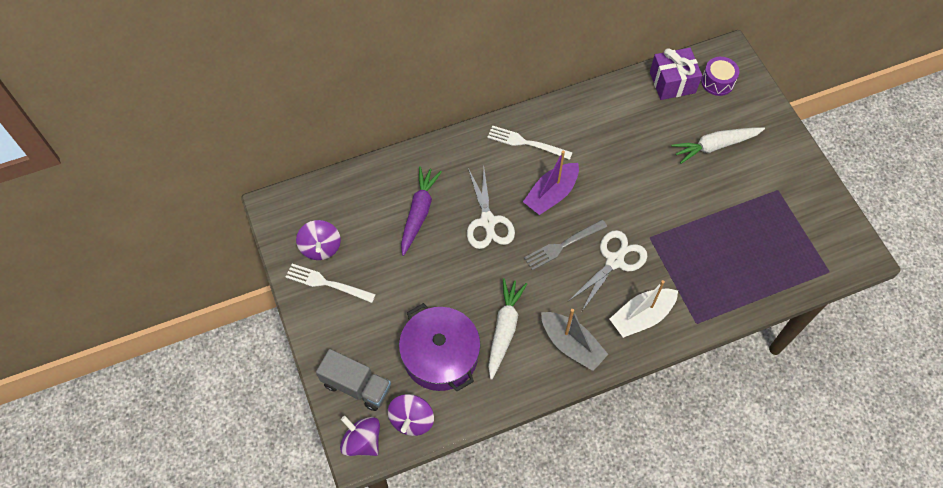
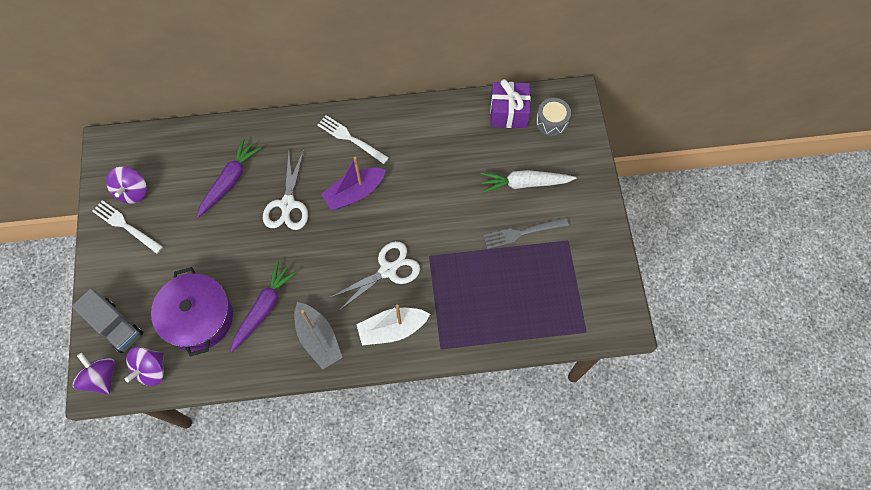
camera: 15 degrees right, 5 degrees up
(504, 329) = (264, 308): white carrot -> purple carrot
(562, 246) = (346, 244): grey fork -> grey fork (522, 233)
(717, 82) = (551, 122): purple drum -> grey drum

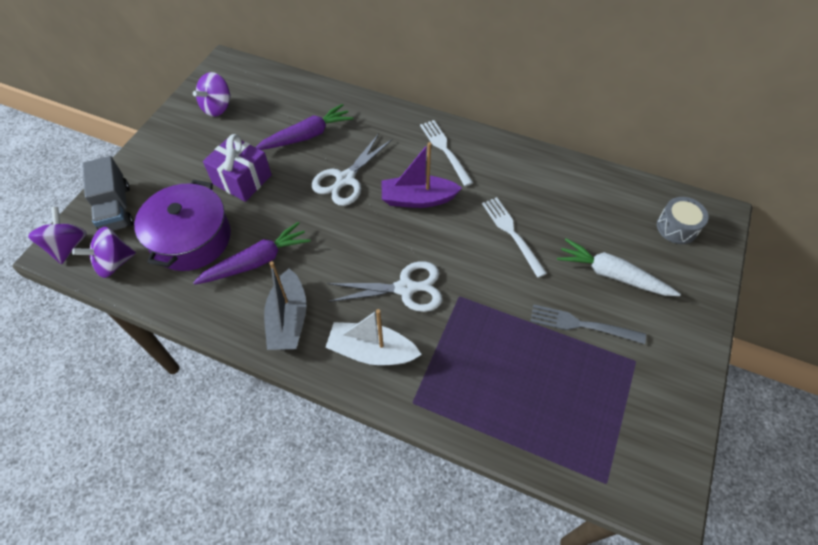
camera: 30 degrees right, 10 degrees down
(125, 226) = (190, 131): white fork -> white fork (511, 233)
(508, 112) = (629, 197): purple gift -> purple gift (242, 179)

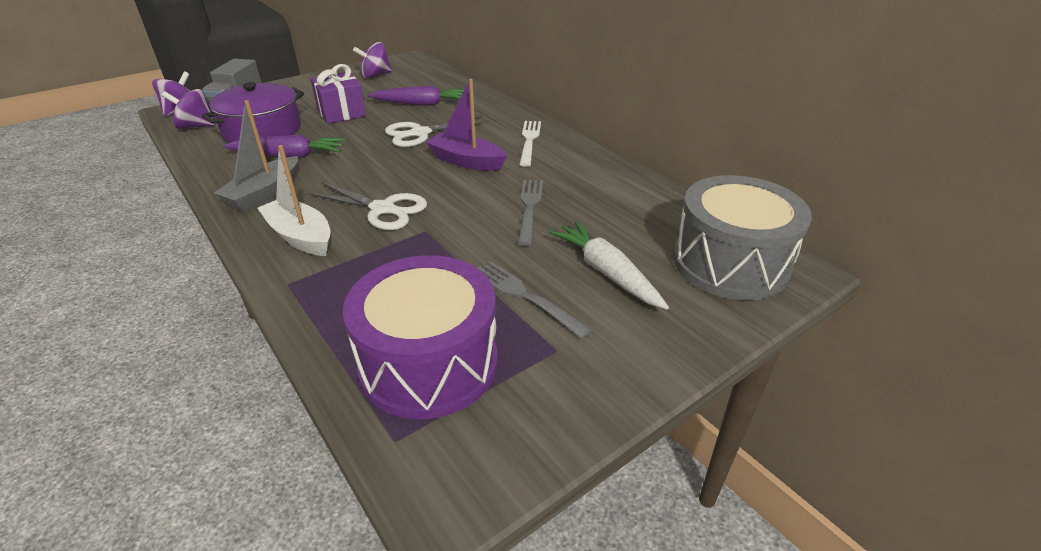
camera: 30 degrees right, 20 degrees down
(511, 233) = (529, 208): white fork -> grey fork
(573, 415) = (429, 363): none -> purple drum
(677, 227) = (730, 263): grey drum -> grey drum, size x2.08

